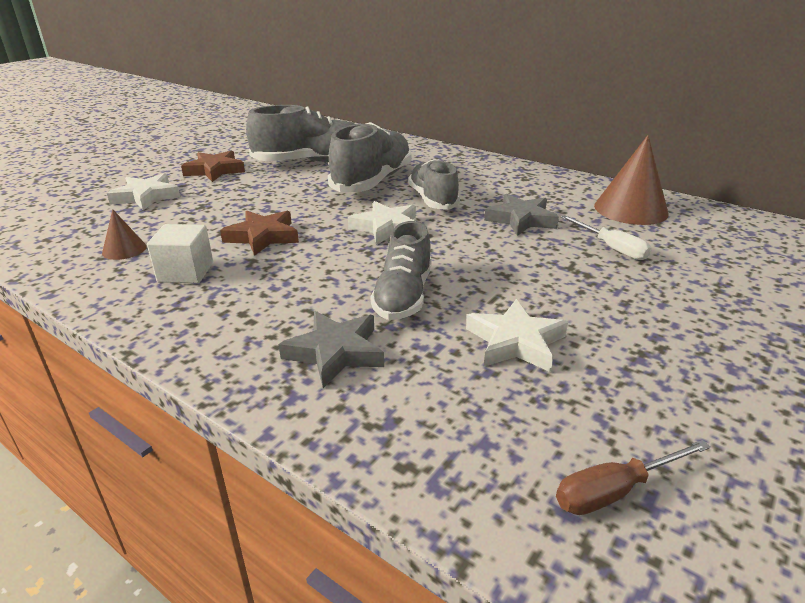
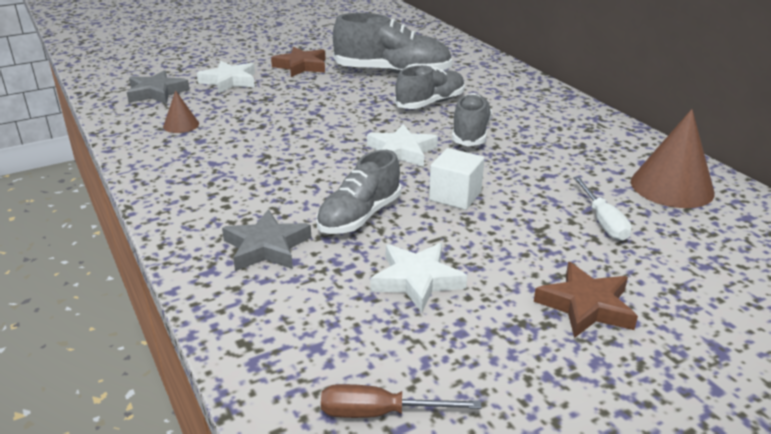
camera: 25 degrees right, 0 degrees up
(186, 272) = (210, 154): white cube -> white cube (455, 196)
(263, 237) = (291, 137): brown star -> brown star (586, 306)
(372, 181) = (430, 103): grey shoe -> grey shoe, size x0.66
(521, 219) = (538, 172): grey star -> grey star (156, 92)

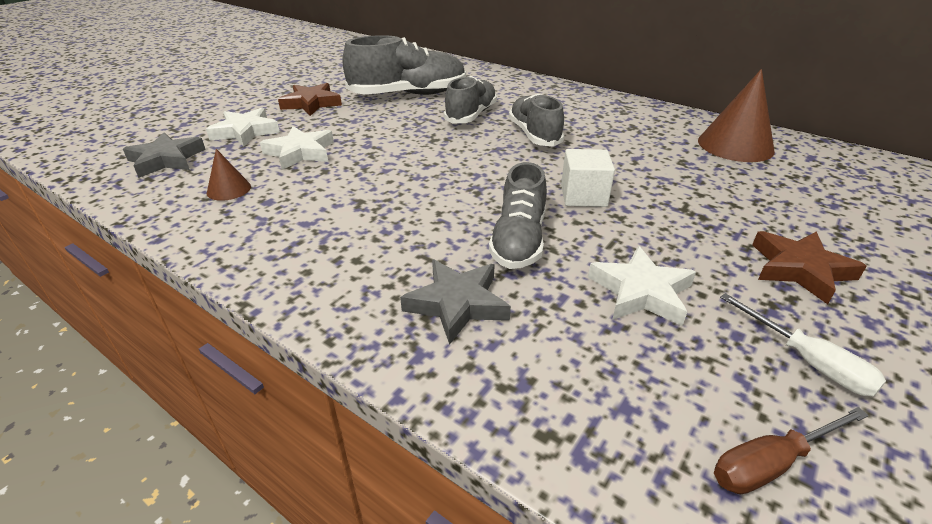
camera: 25 degrees left, 5 degrees up
(402, 151) = (492, 165): white star -> white star (300, 152)
(603, 221) = (723, 187): white screwdriver -> white screwdriver (808, 361)

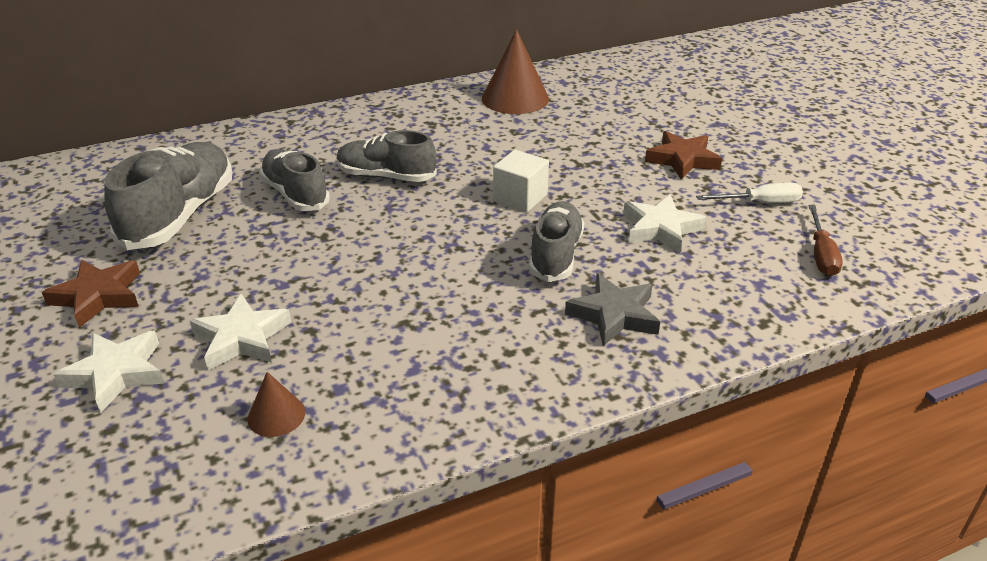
camera: 60 degrees left, 0 degrees up
(166, 160) = (117, 464): grey star -> none
(518, 240) = (556, 255): grey shoe -> grey shoe turned 120 degrees counterclockwise

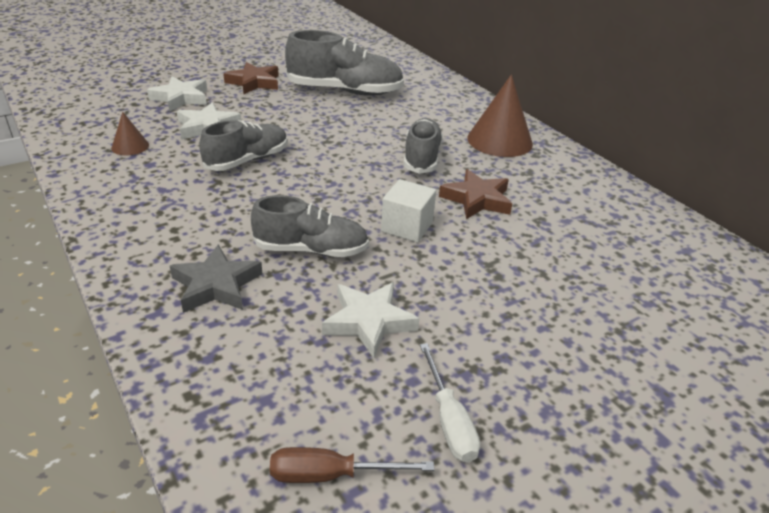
camera: 80 degrees right, 0 degrees up
(295, 194) = (382, 125): grey shoe -> grey shoe (247, 160)
(515, 98) = (615, 217): brown cone -> brown cone (499, 141)
(682, 160) = (535, 348): brown star -> brown star (477, 199)

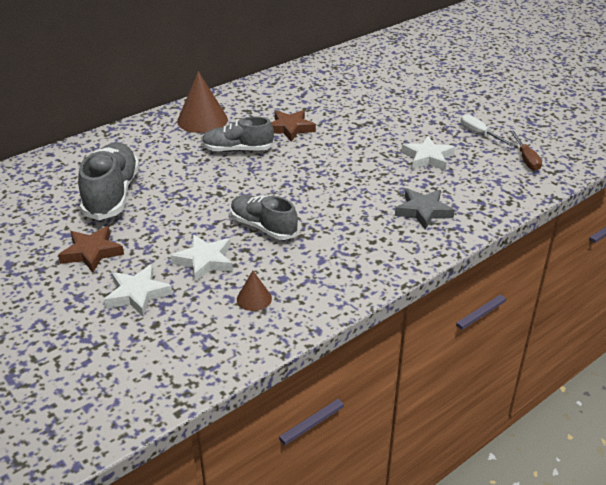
camera: 95 degrees left, 0 degrees up
(311, 250) = (372, 182): grey shoe -> none
(407, 227) = (332, 151): white cube -> none
(449, 420) = (480, 134): white screwdriver -> white screwdriver turned 105 degrees counterclockwise

